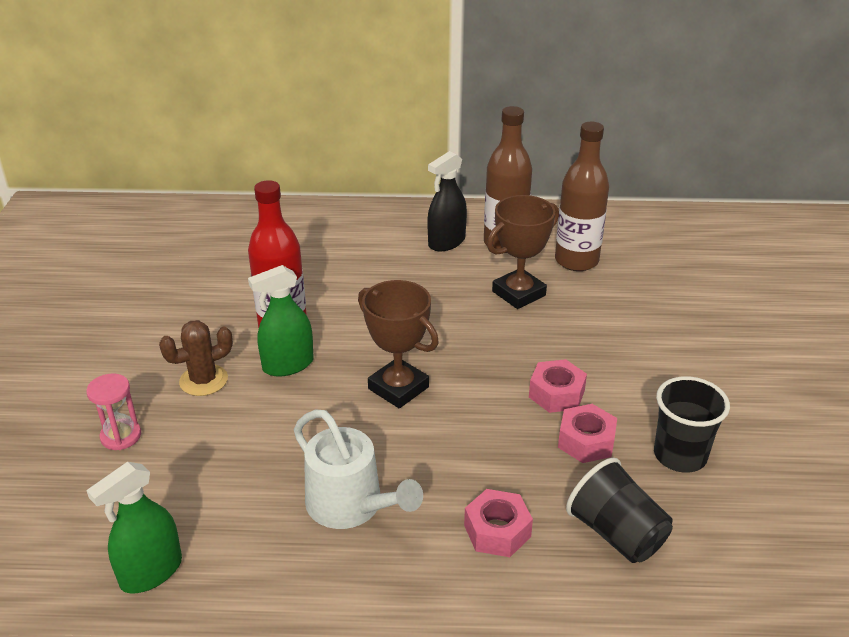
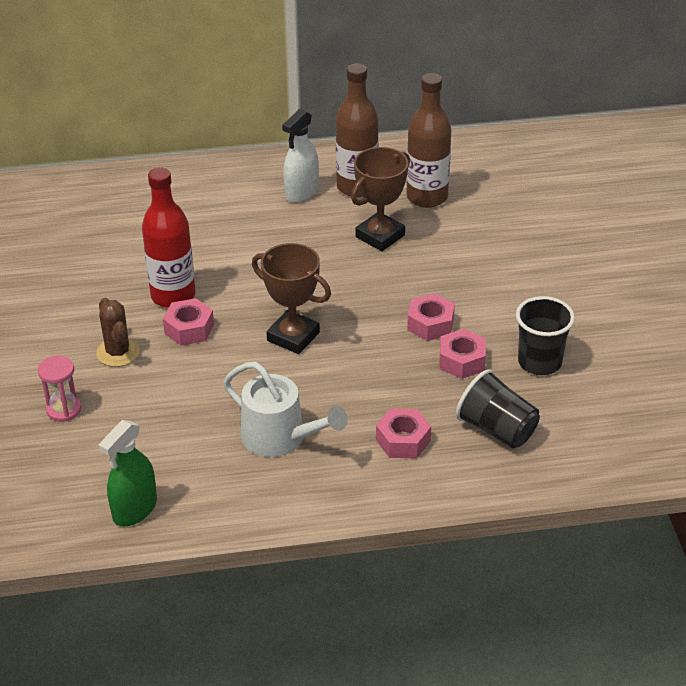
camera: 10 degrees left, 5 degrees up
(203, 380) = (118, 352): brown cactus -> brown cactus turned 75 degrees counterclockwise
(288, 365) = (189, 329): green spray bottle -> pink nut
(446, 242) = (301, 192): black spray bottle -> white spray bottle

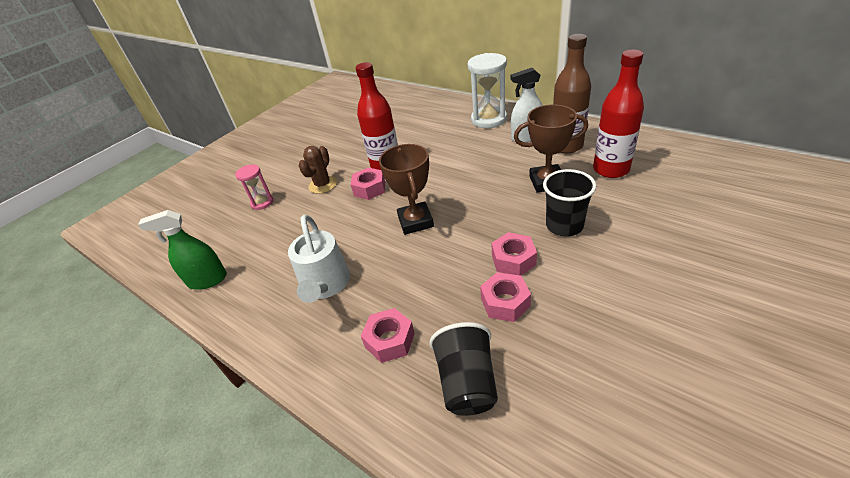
camera: 50 degrees right, 0 degrees up
(228, 185) = (488, 119): none -> white hourglass
(427, 197) = (611, 169): brown bottle -> red bottle
(539, 362) = (570, 344): black cup -> black cup (564, 226)

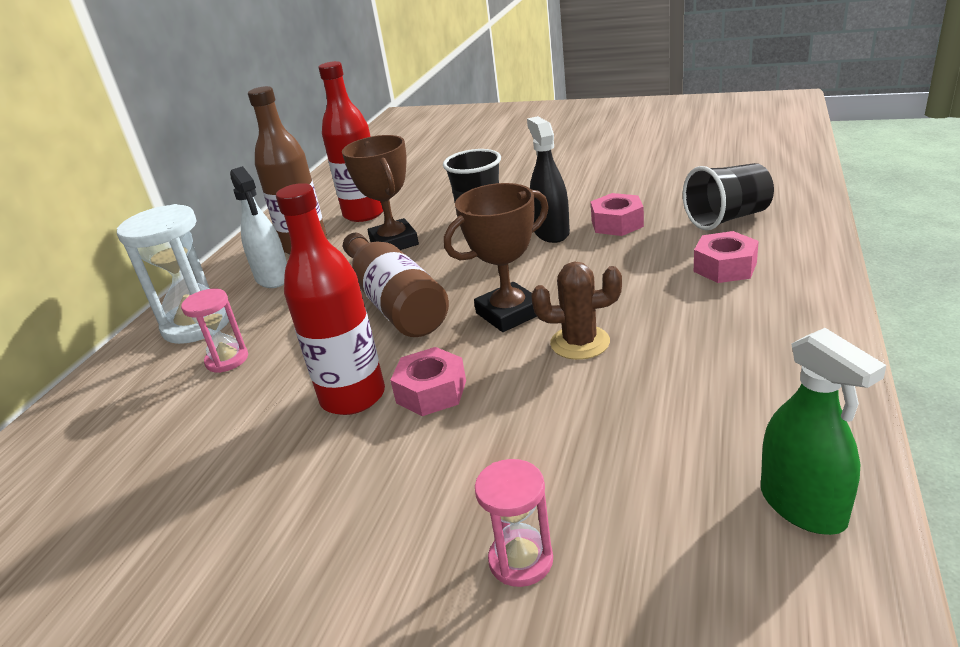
camera: 110 degrees left, 10 degrees down
(323, 185) = (427, 470): brown cactus -> brown cactus (580, 343)
(325, 285) = (688, 346): white watering can -> none
(447, 131) = (227, 360): none -> pink hourglass
(461, 180) = (395, 303): none -> brown bottle
(513, 260) = (551, 232): pink nut -> black spray bottle

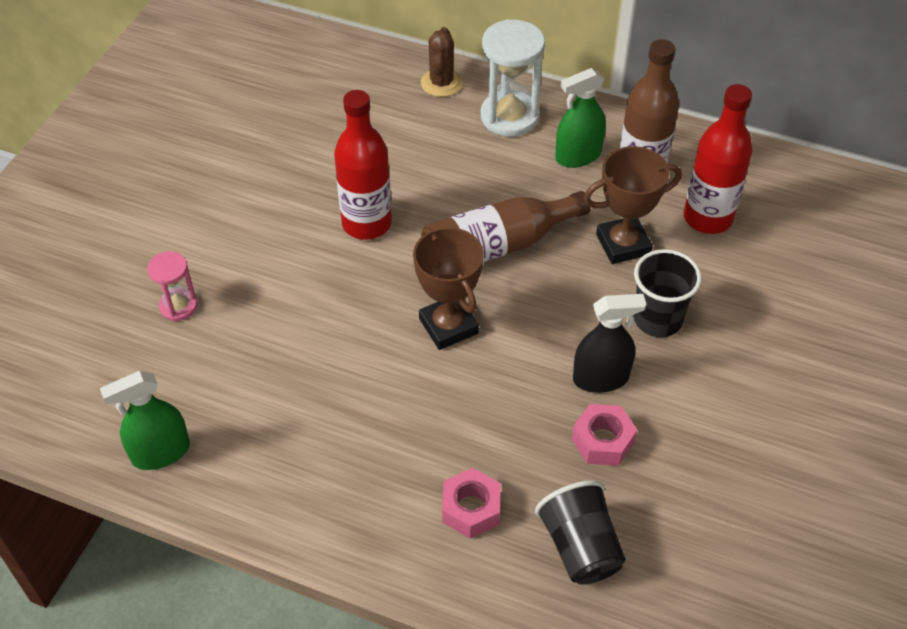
camera: 90 degrees right, 20 degrees up
(227, 360) = (446, 144): pink hourglass -> none
(273, 278) = (578, 156): white spray bottle -> green spray bottle
(431, 392) = (354, 269): pink nut -> none
(580, 343) = (384, 369): brown cactus -> brown cactus (441, 83)

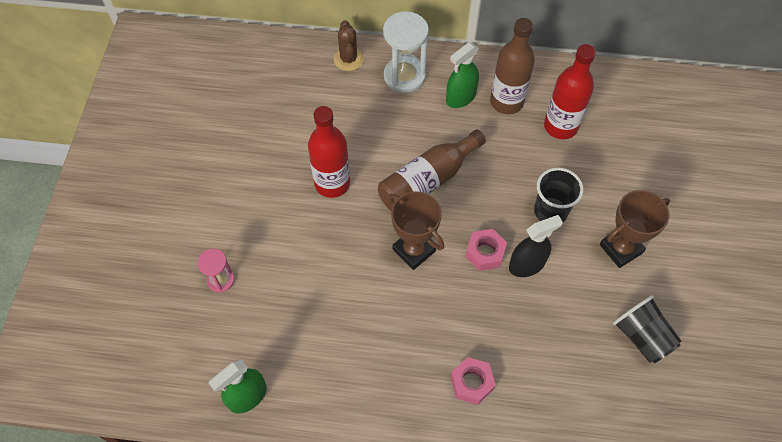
camera: 15 degrees left, 10 degrees up
(580, 547) = (550, 392): black cup -> black cup (642, 337)
(602, 441) = (541, 311): pink nut -> pink nut (485, 253)
(623, 244) = (511, 159): brown trophy -> brown trophy (621, 249)

